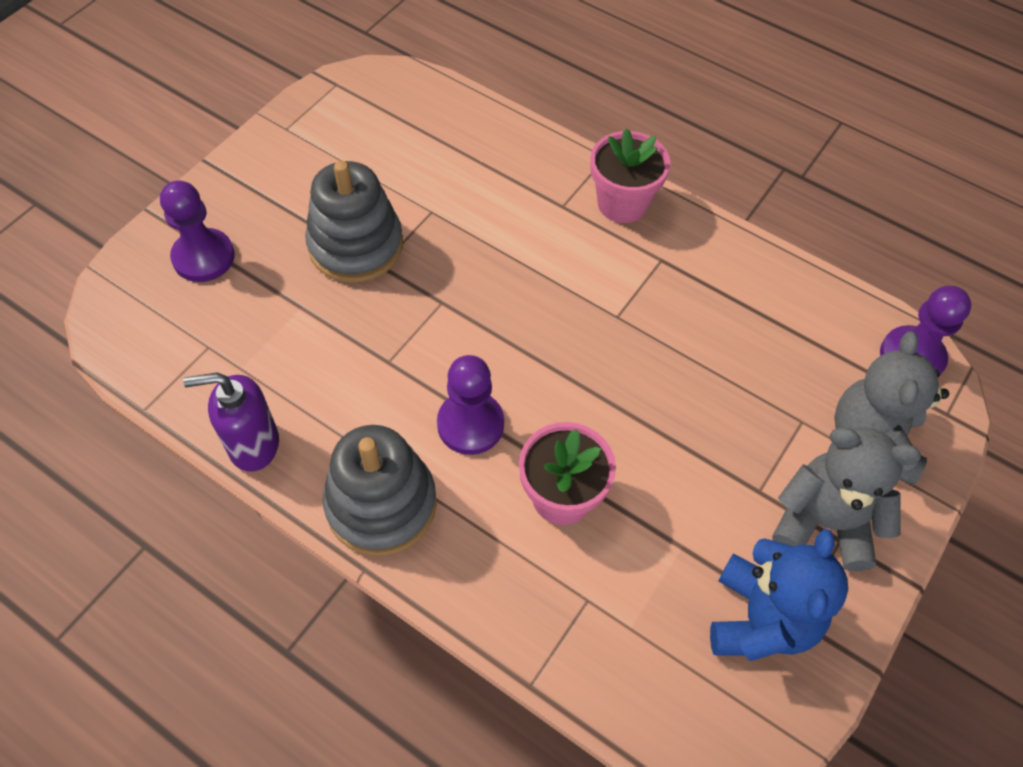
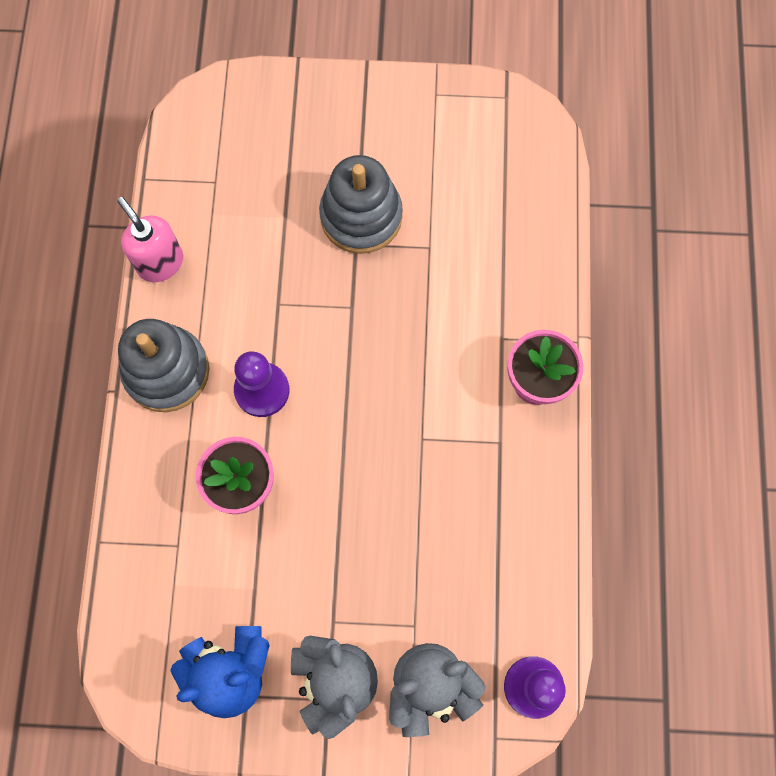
camera: 60 degrees right, 15 degrees up
(203, 257) = (283, 125): purple pawn -> none
(253, 445) = (160, 263): purple soap dispenser -> pink soap dispenser

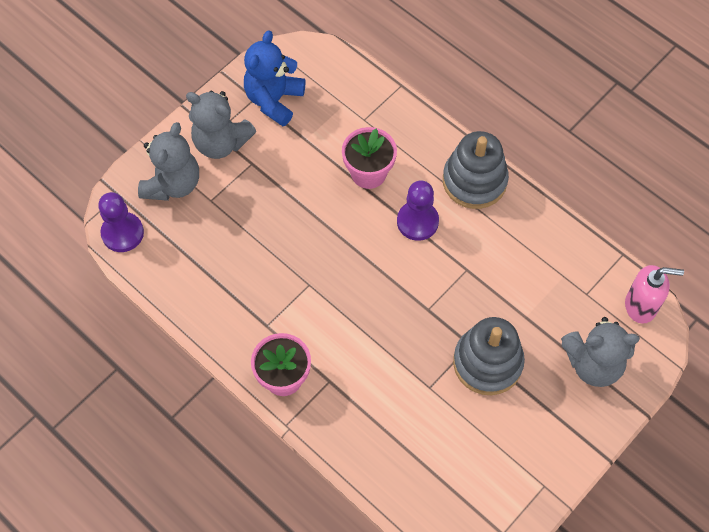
camera: 130 degrees right, 10 degrees down
(160, 263) = (552, 224): pink soap dispenser -> pink soap dispenser (641, 306)
(285, 130) = (593, 364): none -> grey teddy bear

